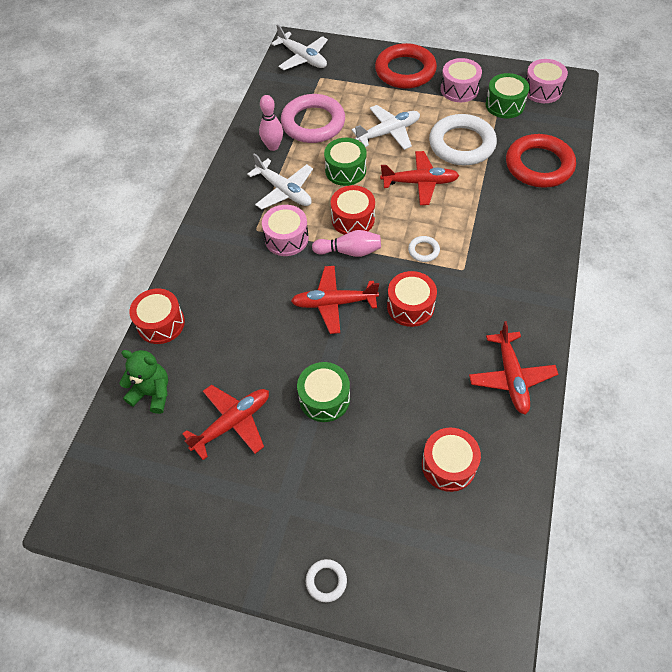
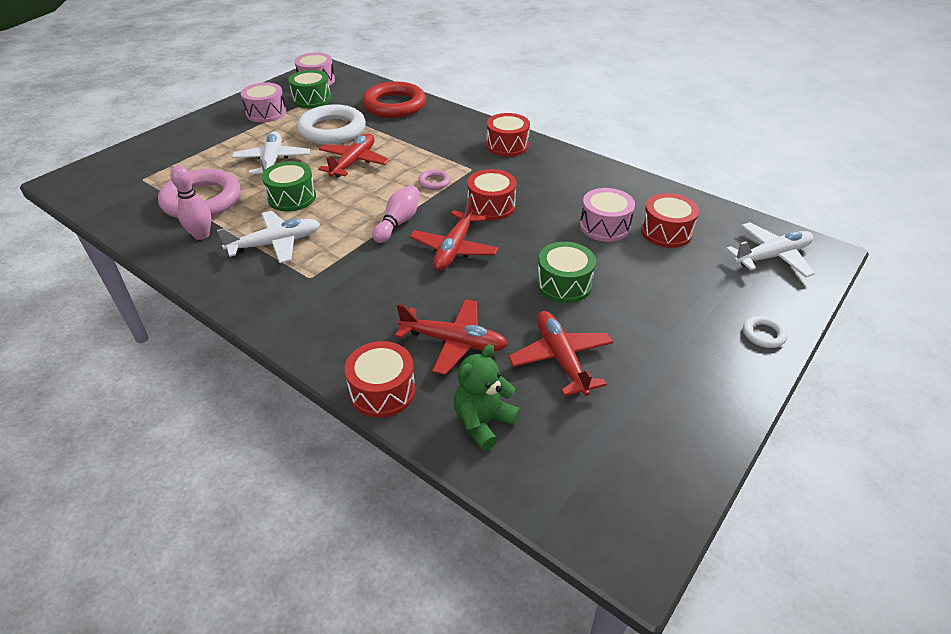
camera: 70 degrees left, 15 degrees down
(286, 238) = (344, 258): pink drum -> pink drum (604, 226)
(303, 58) = (96, 182): white plane -> white plane (771, 256)
(353, 219) = (359, 210): red drum -> red drum (507, 146)
(405, 71) = (205, 131): red ring -> none
(423, 250) = (434, 182): white ring -> pink ring
(511, 377) = (596, 178): red plane -> red plane (454, 342)

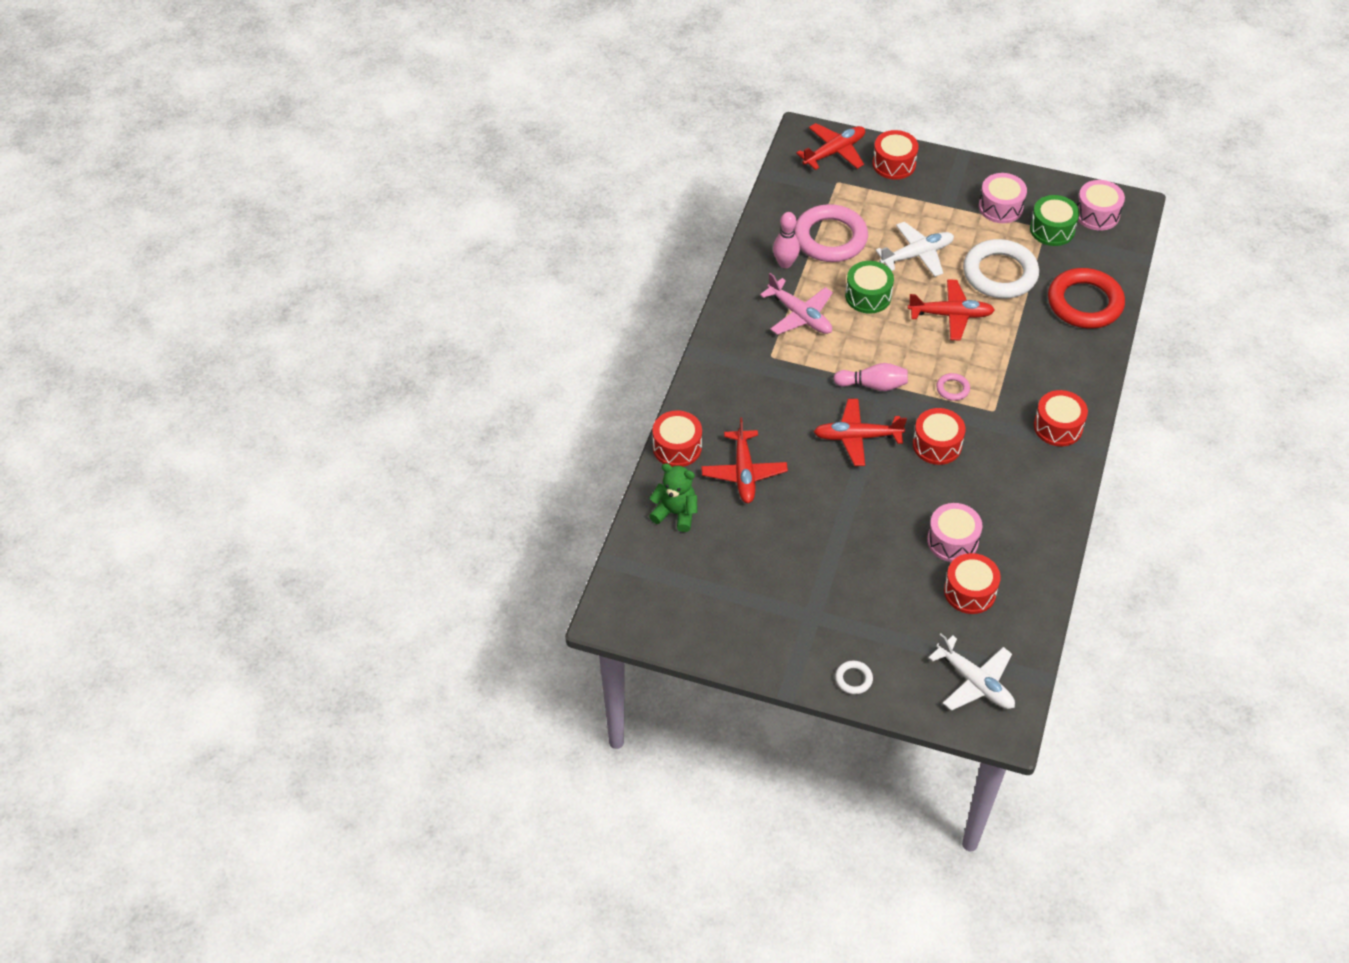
camera: 70 degrees right, 10 degrees up
(161, 146) = (894, 164): none -> red drum
(276, 243) = (800, 315): white plane -> pink plane
(560, 358) = (758, 544): red plane -> red plane (834, 152)
(564, 284) = (849, 527): green drum -> none

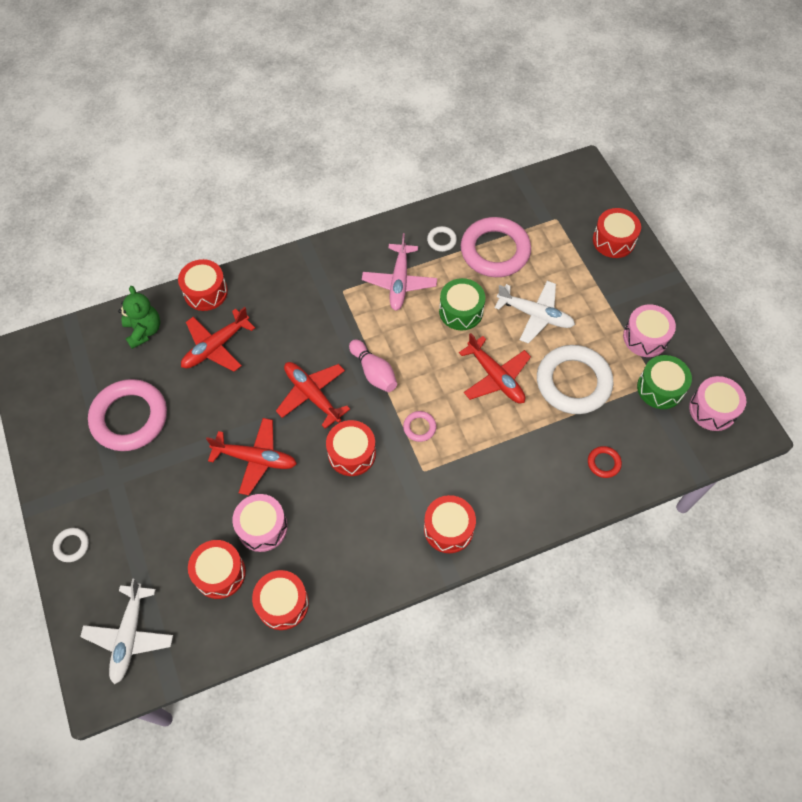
camera: 50 degrees right, 10 degrees up
(760, 572) = (129, 418): none -> pink ring
(785, 263) = (441, 240): pink bowling pin -> white ring
(834, 152) = (584, 197): red plane -> red plane (256, 459)
(1032, 566) = (282, 603): none -> red drum
(1084, 303) = (603, 463): red ring -> red ring, size x0.43

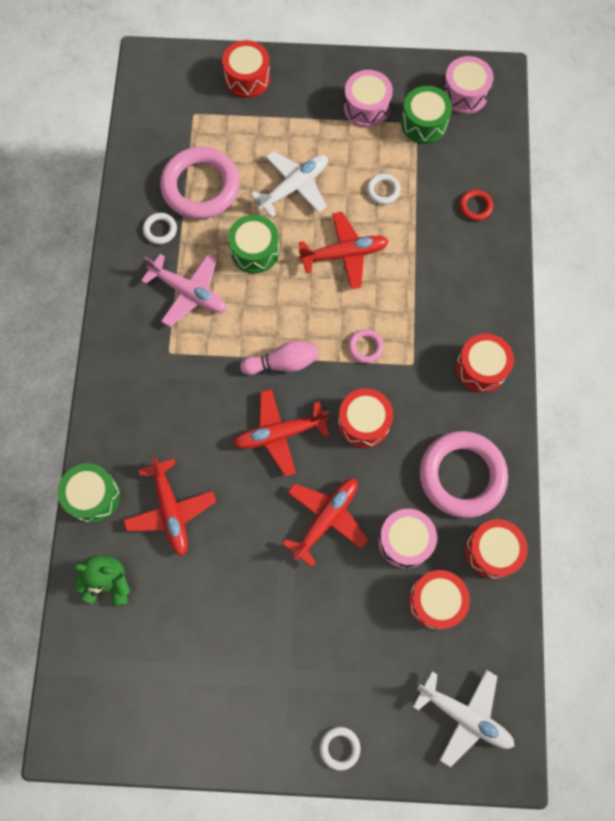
camera: 65 degrees left, 10 degrees up
(129, 418) = (214, 635): pink ring -> pink ring (462, 475)
(205, 292) = (93, 496): red drum -> green drum
(573, 382) = (383, 190): white ring -> white ring, size x0.43

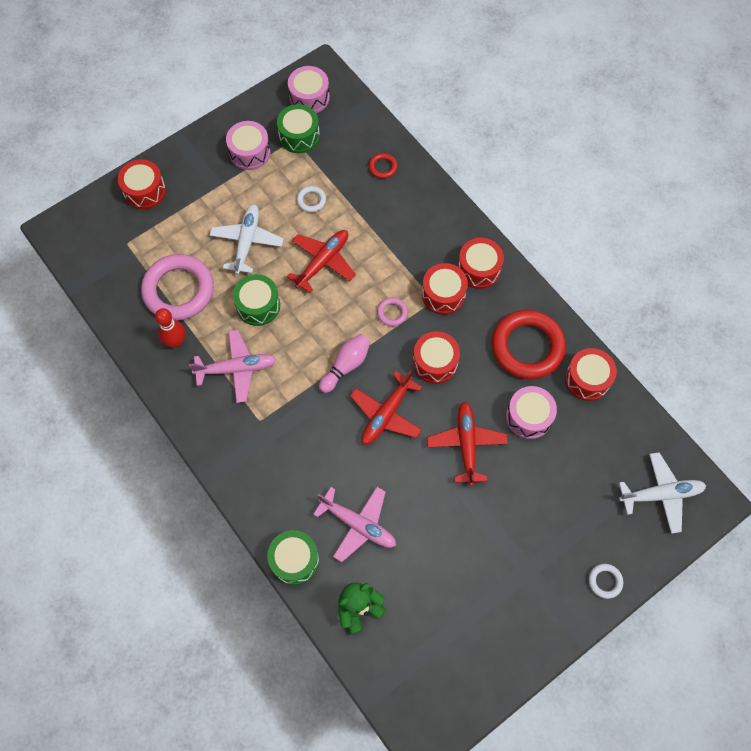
camera: 40 degrees left, 5 degrees down
(160, 230) = (176, 341): white ring -> red bowling pin
(171, 510) = (358, 525): red plane -> pink plane
(436, 601) = (581, 439): red drum -> red drum (443, 294)
(462, 475) = (527, 347): pink ring -> red ring

